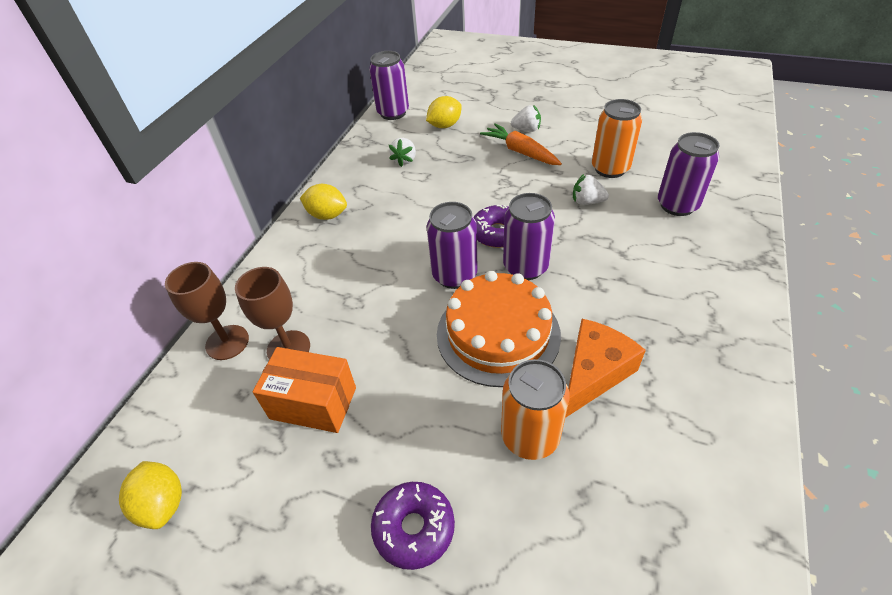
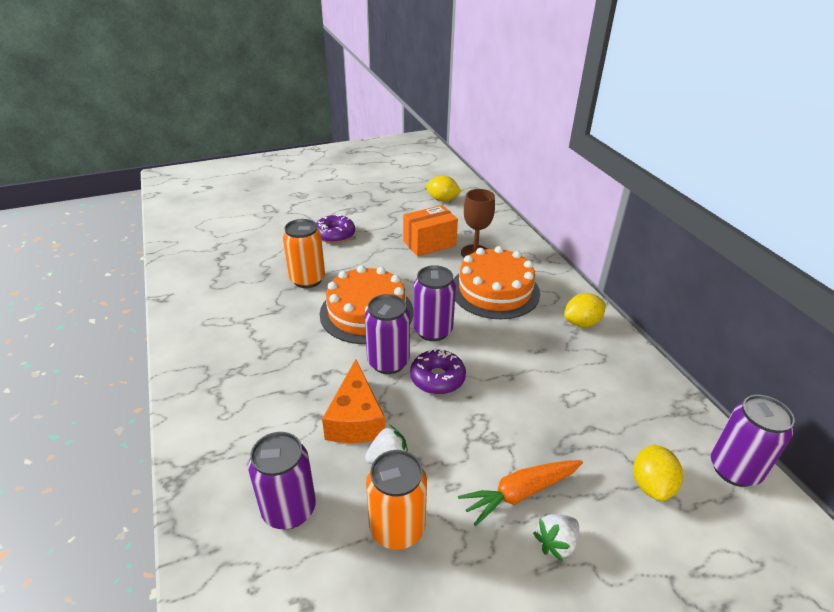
camera: 135 degrees right, 10 degrees down
(227, 342) = (509, 241): brown goblet -> none
(344, 285) = (495, 290): none -> orange cake
(405, 160) = (612, 407): white strawberry -> none
(520, 152) = (520, 493): orange carrot -> orange carrot turned 150 degrees clockwise
(594, 373) = (290, 320): orange cheese -> orange cheese (355, 419)

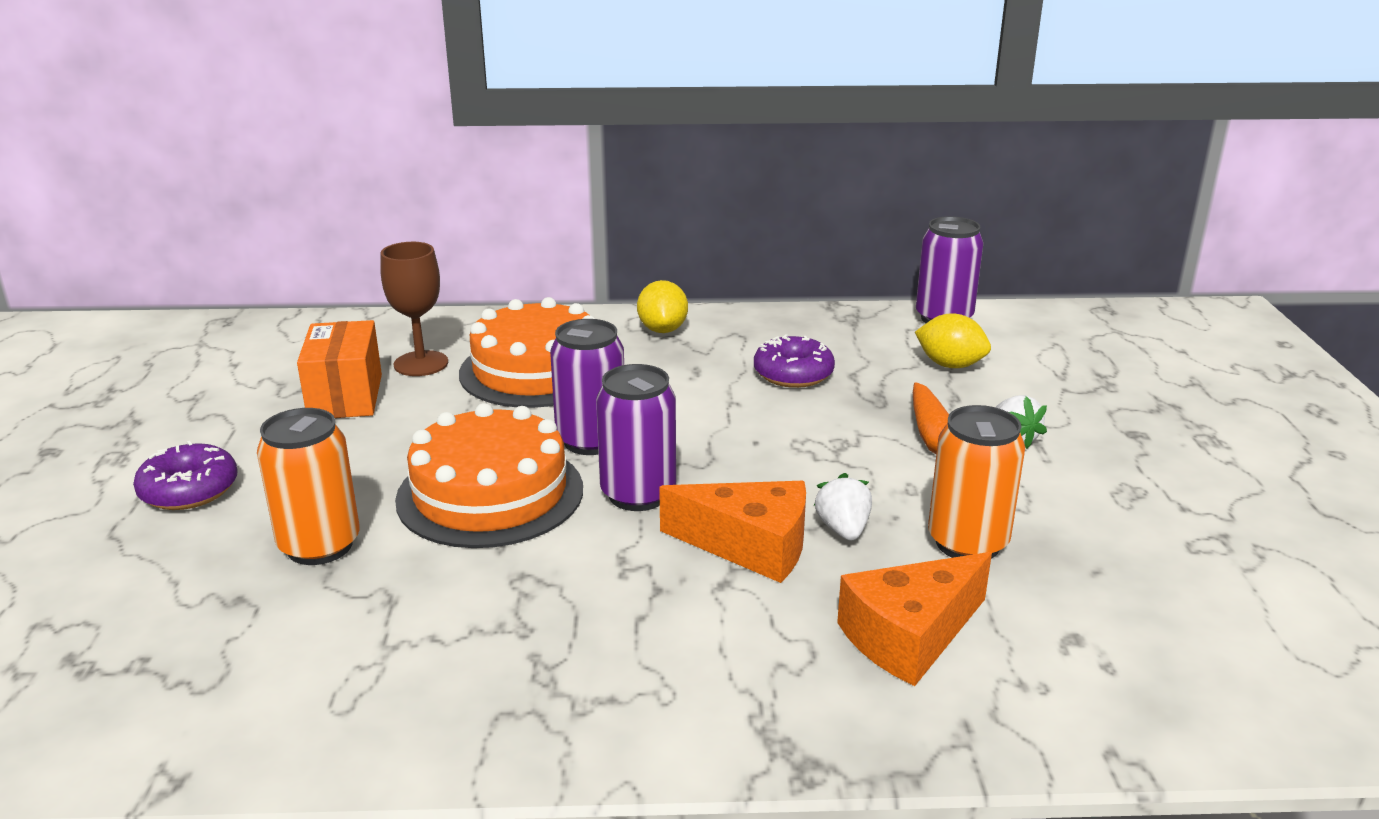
camera: 70 degrees left, 10 degrees down
(289, 509) = (909, 636): purple can -> orange cheese
(437, 378) = (703, 458): purple donut -> purple donut (793, 374)
(442, 200) = (215, 356): yellow lemon -> none

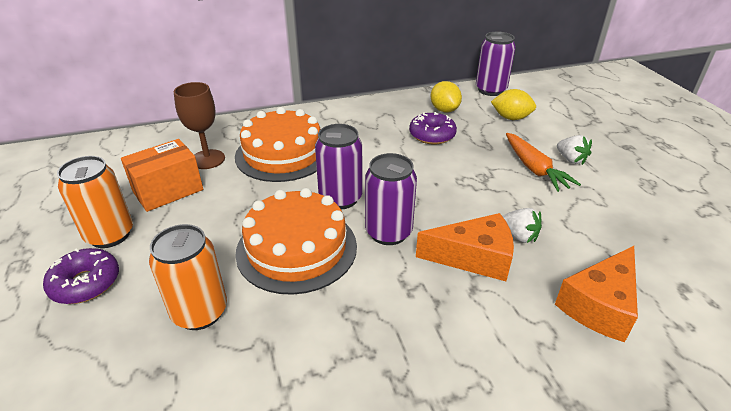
camera: 15 degrees left, 10 degrees up
(345, 396) = (168, 190): orange box -> orange box turned 75 degrees clockwise
(662, 330) = (343, 116): yellow lemon -> yellow lemon (444, 110)
(843, 529) = (519, 236): white strawberry -> white strawberry turned 150 degrees clockwise
(967, 543) = (590, 232): orange can -> orange can (110, 235)

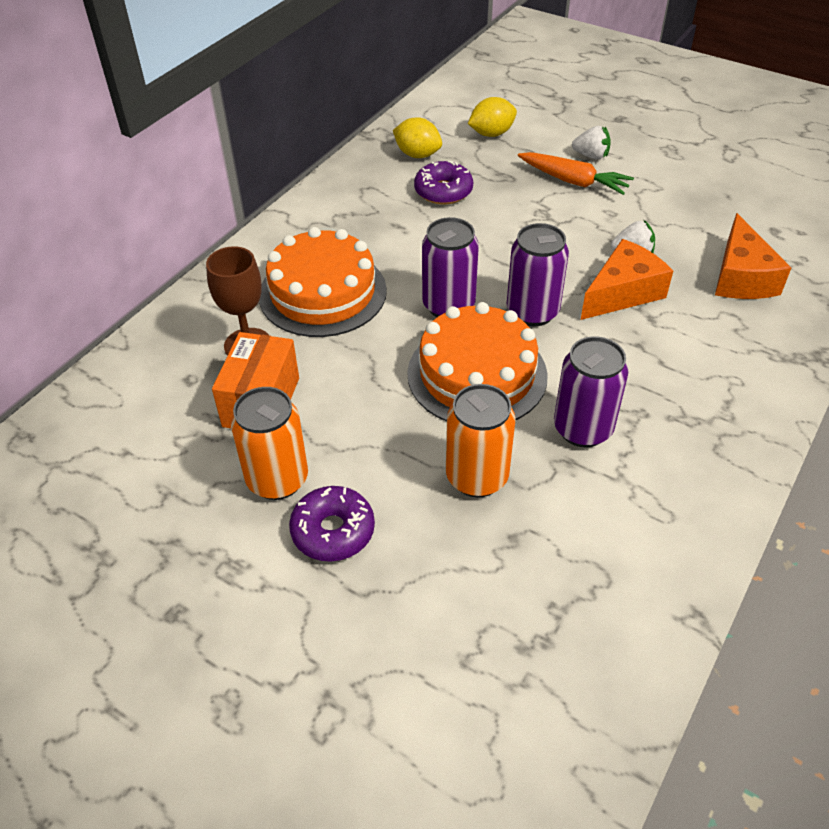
camera: 40 degrees left, 10 degrees up
(490, 90) = (433, 107): purple can -> purple can (582, 429)

